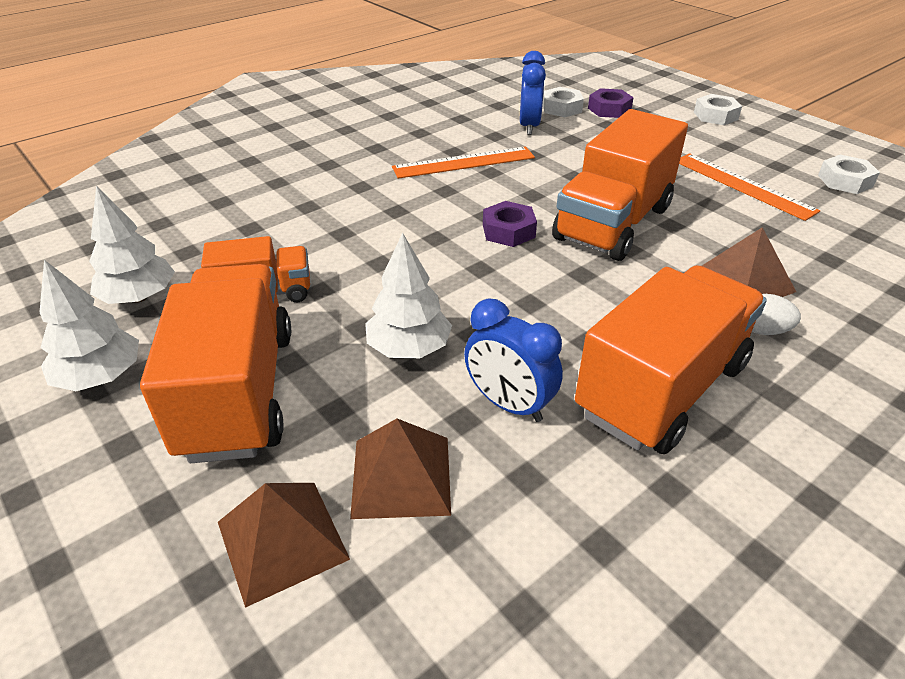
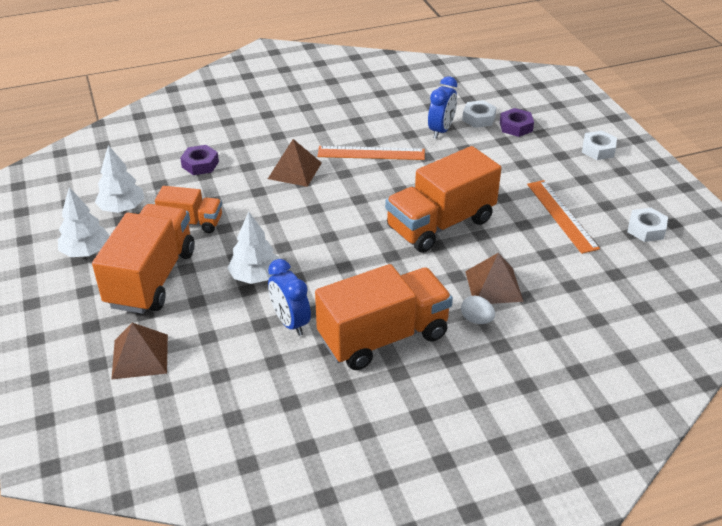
camera: 20 degrees right, 0 degrees up
(401, 476) = (211, 343): brown pyramid -> brown pyramid (294, 170)
(508, 231) = (365, 214): purple nut -> purple nut (200, 164)

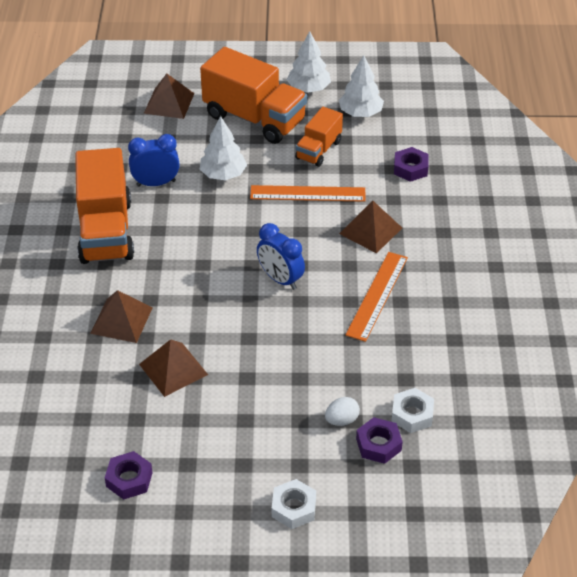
camera: 110 degrees right, 5 degrees up
(440, 224) = (228, 312): orange truck -> none
(441, 130) = (398, 369): blue clock -> blue clock (280, 279)
(476, 320) = (88, 293): white egg -> white egg (341, 420)
(524, 238) = (173, 369): none -> brown pyramid
(561, 215) = (191, 414): orange ruler -> orange ruler (307, 193)
(646, 229) = (129, 479): white nut -> purple nut

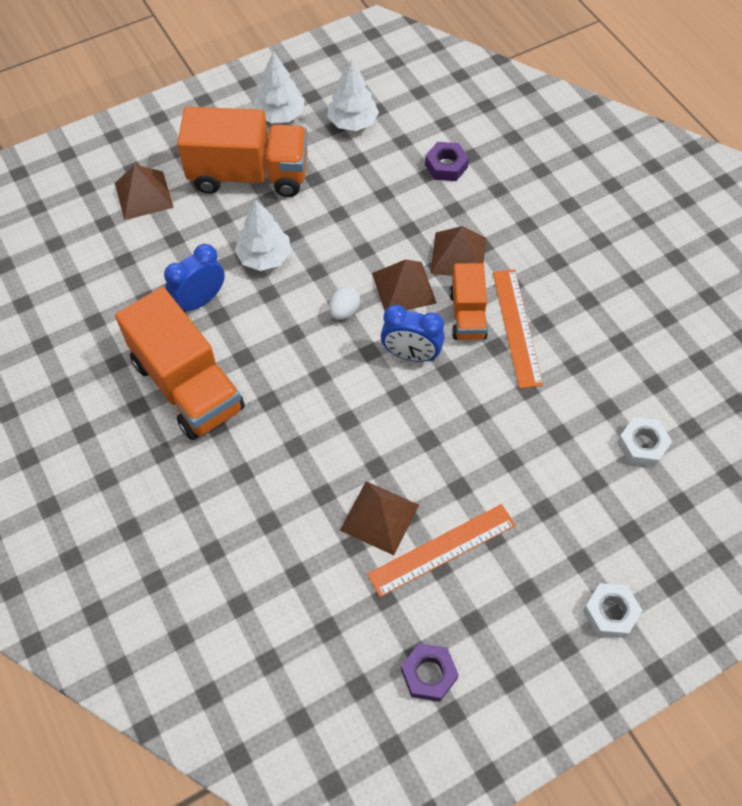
camera: 30 degrees left, 15 degrees up
(121, 320) = (283, 486): brown pyramid -> brown pyramid (403, 288)
(307, 193) = (366, 240): orange ruler -> orange ruler (442, 549)
(318, 150) = (341, 184): orange truck -> orange truck (467, 315)
(341, 420) = (583, 487): white egg -> white egg (344, 311)
(378, 444) = (636, 496): purple nut -> none

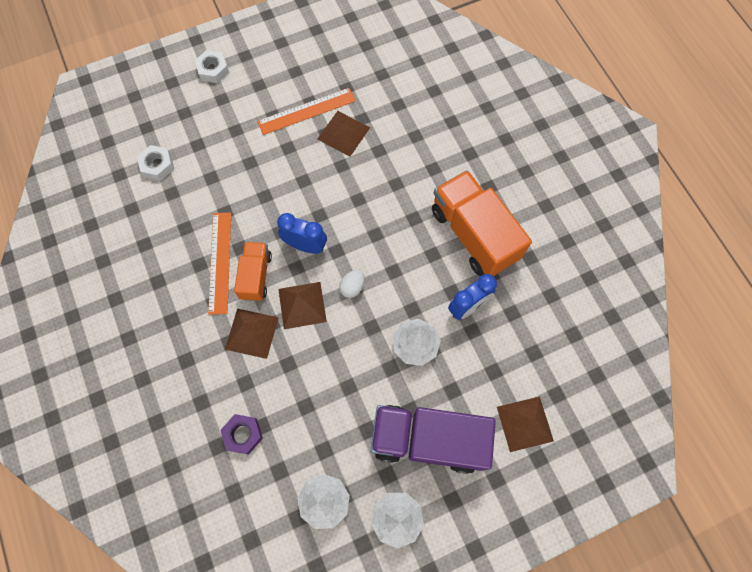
camera: 175 degrees left, 10 degrees up
(249, 175) = (428, 440): orange truck -> purple truck
(428, 674) = (326, 48): purple nut -> none

